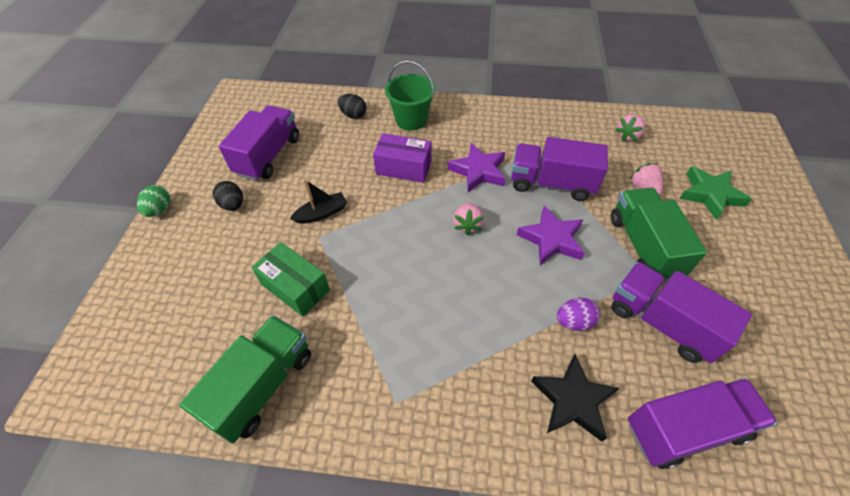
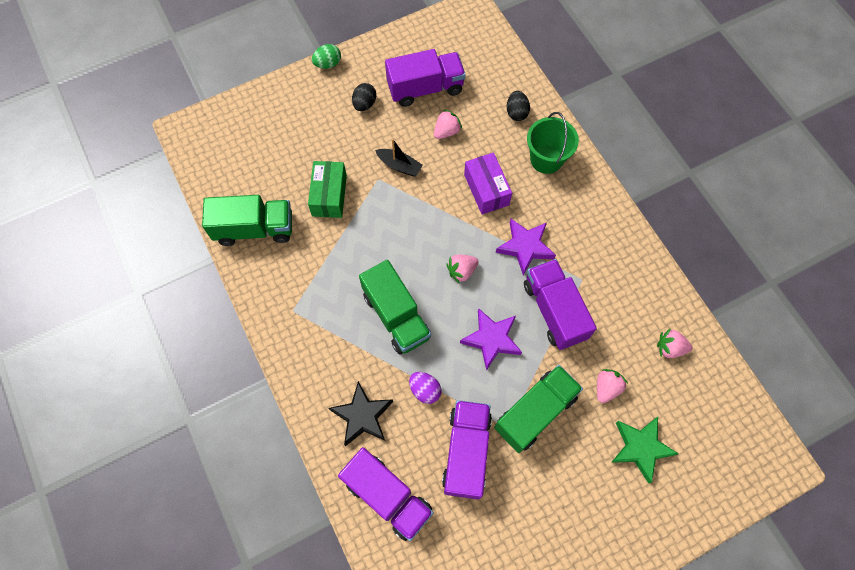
camera: 55 degrees right, 15 degrees up
(324, 164) = (446, 131): none -> pink strawberry
(476, 302) = (396, 316): none -> green truck

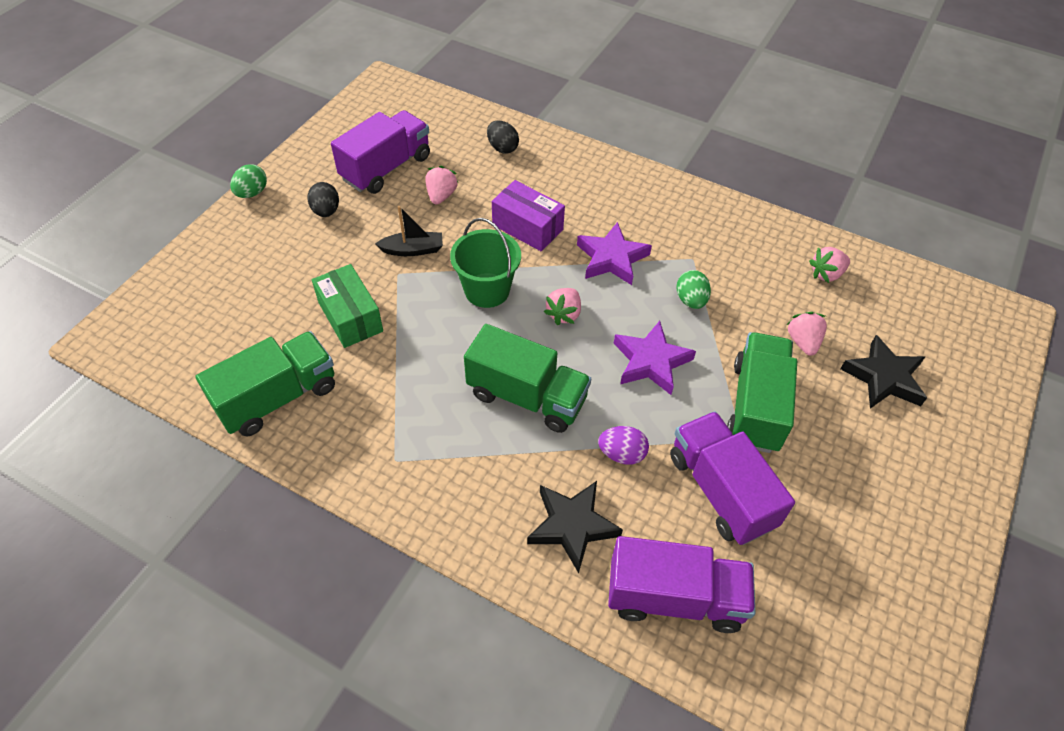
camera: 35 degrees left, 15 degrees down
(546, 159) = (566, 173): green bucket -> green bucket (487, 290)
(554, 311) = (690, 300): purple truck -> green egg
(641, 448) = (884, 378): green star -> black star

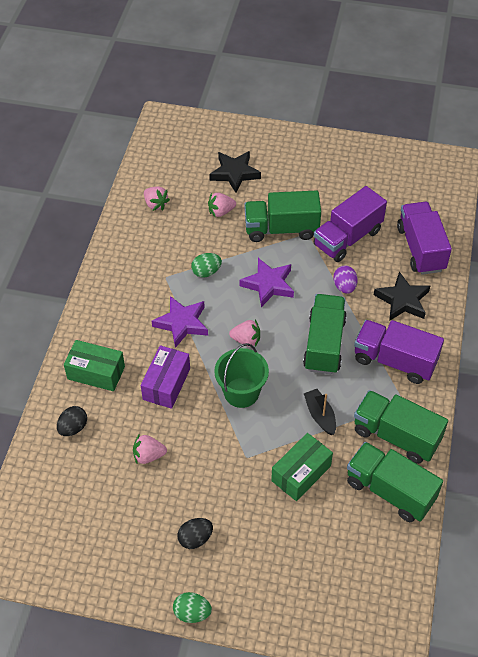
camera: 105 degrees left, 0 degrees up
(348, 432) = (396, 436): none -> green truck
(386, 168) = (126, 511): purple truck -> purple truck (394, 361)
(413, 250) = (218, 455): black boat -> black boat (320, 415)
(566, 175) = (96, 373): none -> green box

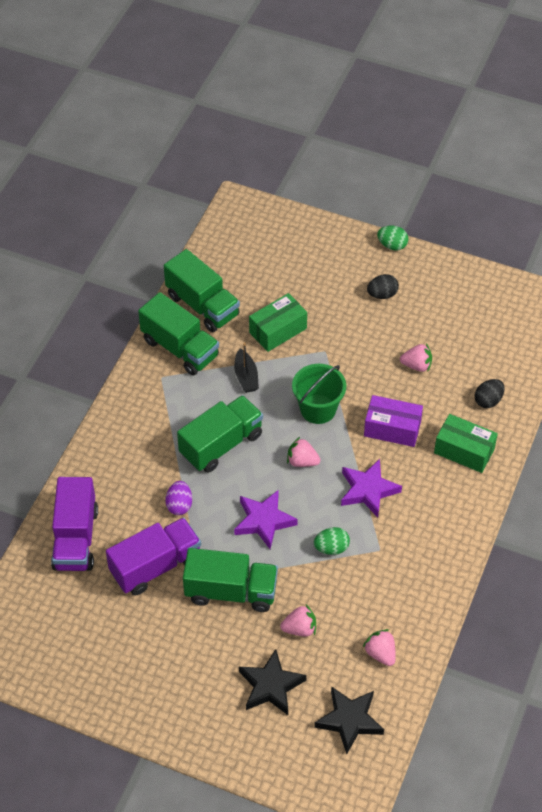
camera: 170 degrees left, 0 degrees up
(166, 384) = (392, 429): purple box -> purple box turned 75 degrees clockwise
(324, 344) = (221, 445): green truck -> green truck turned 150 degrees counterclockwise
(394, 361) = (155, 417): purple truck -> none
(402, 300) = (121, 479): black star -> black star (349, 720)

